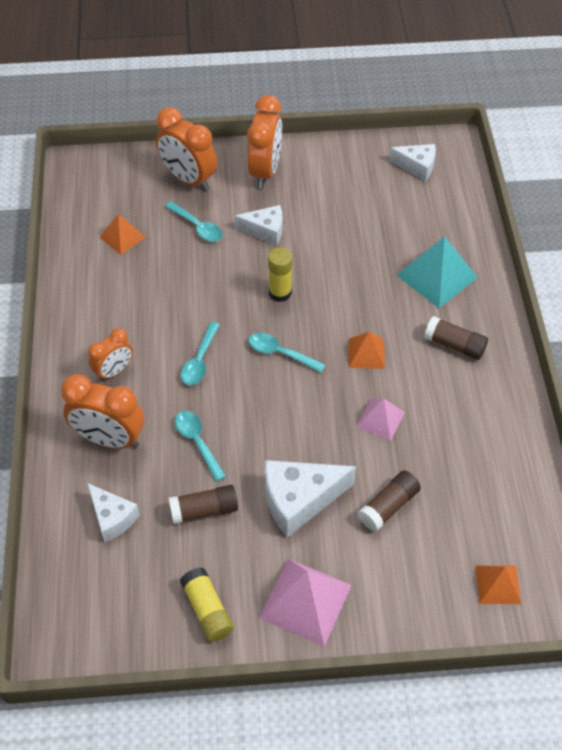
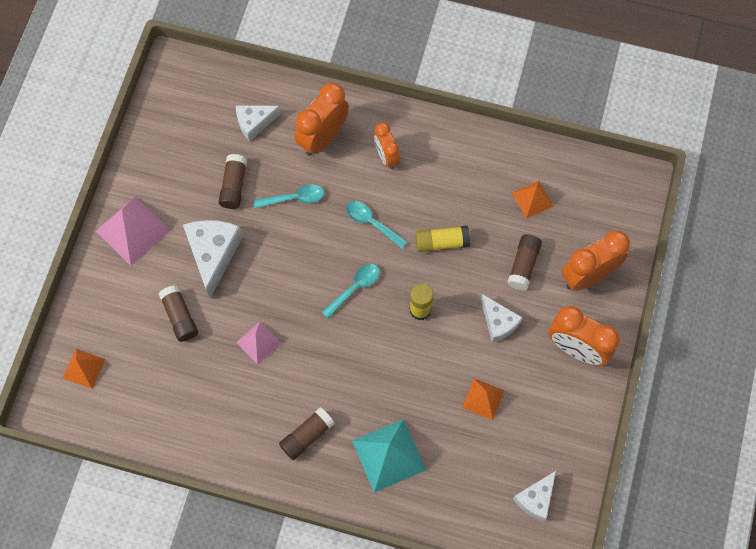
camera: 110 degrees right, 15 degrees up
(197, 227) = (523, 265): turquoise spoon -> brown glue stick
(207, 610) = (156, 165): yellow glue stick -> yellow glue stick (442, 242)
(265, 230) = (498, 322): white cheese -> white cheese turned 60 degrees counterclockwise
(366, 353) = (327, 357): orange pyramid -> orange pyramid (483, 399)

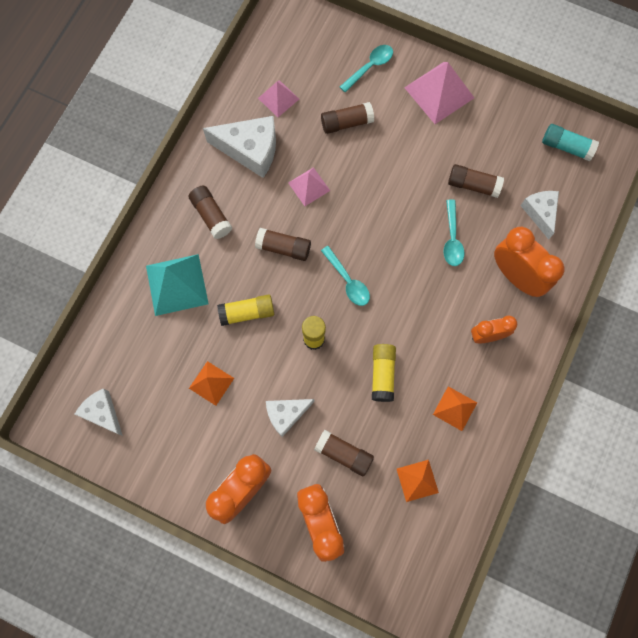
camera: 100 degrees right, 5 degrees up
(84, 368) = (312, 41): orange pyramid -> orange pyramid (455, 408)
(159, 392) = (278, 98): none -> pink pyramid
(180, 106) = (566, 147): none -> turquoise glue stick
(213, 254) = (404, 158): white cheese -> white cheese (250, 150)
(330, 356) = (283, 248): none -> brown glue stick
(372, 223) = (414, 308): turquoise spoon -> turquoise spoon (370, 67)
(405, 378) = (247, 313): none -> yellow glue stick

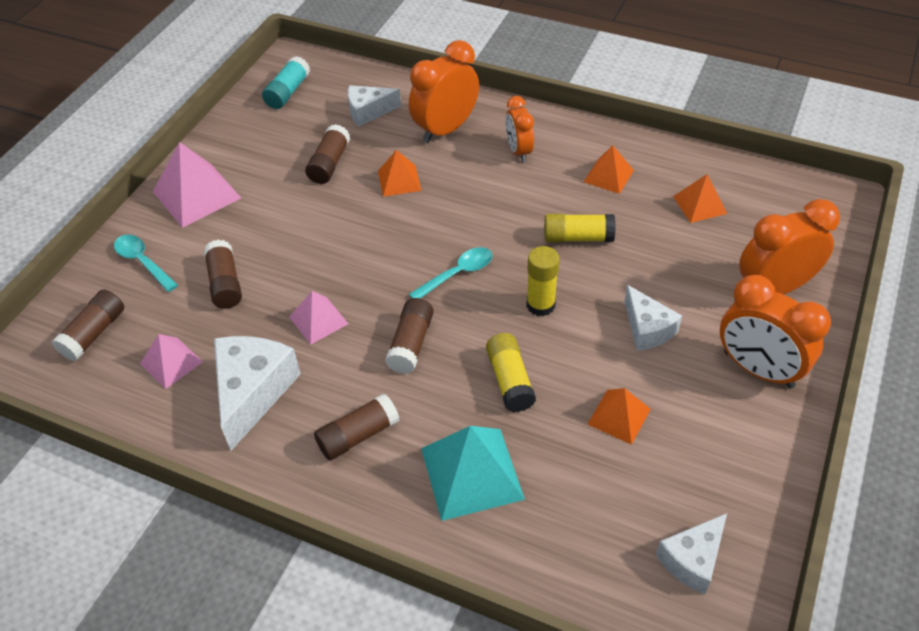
camera: 90 degrees left, 25 degrees down
(343, 454) = (685, 270): brown glue stick -> brown glue stick (94, 333)
(452, 239) = (399, 180): turquoise spoon -> orange pyramid

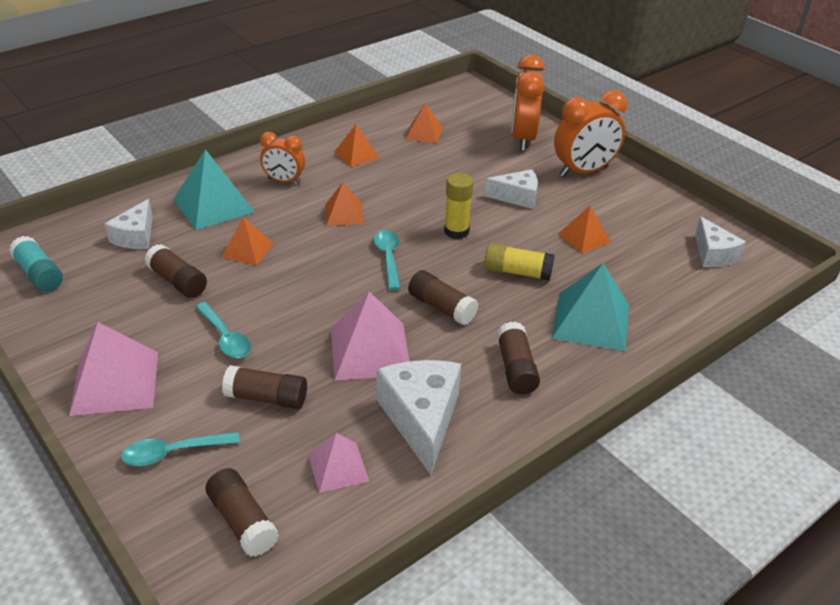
camera: 65 degrees left, 10 degrees down
(253, 392) = (421, 419): white cheese -> white cheese turned 45 degrees clockwise
(280, 225) = (225, 337): none -> turquoise spoon
(318, 320) = (370, 351): pink pyramid -> pink pyramid, size x1.70
(445, 129) = (214, 205): orange clock -> turquoise pyramid
(501, 213) = (344, 214): none -> orange pyramid
(578, 237) = (405, 190): yellow glue stick -> none

